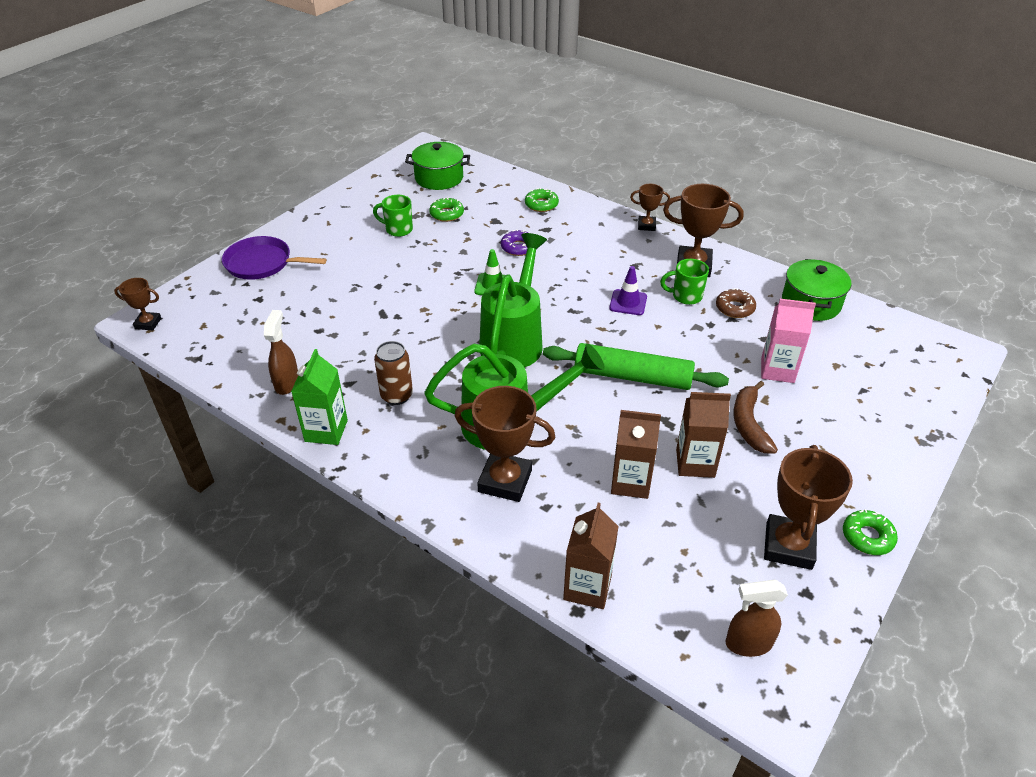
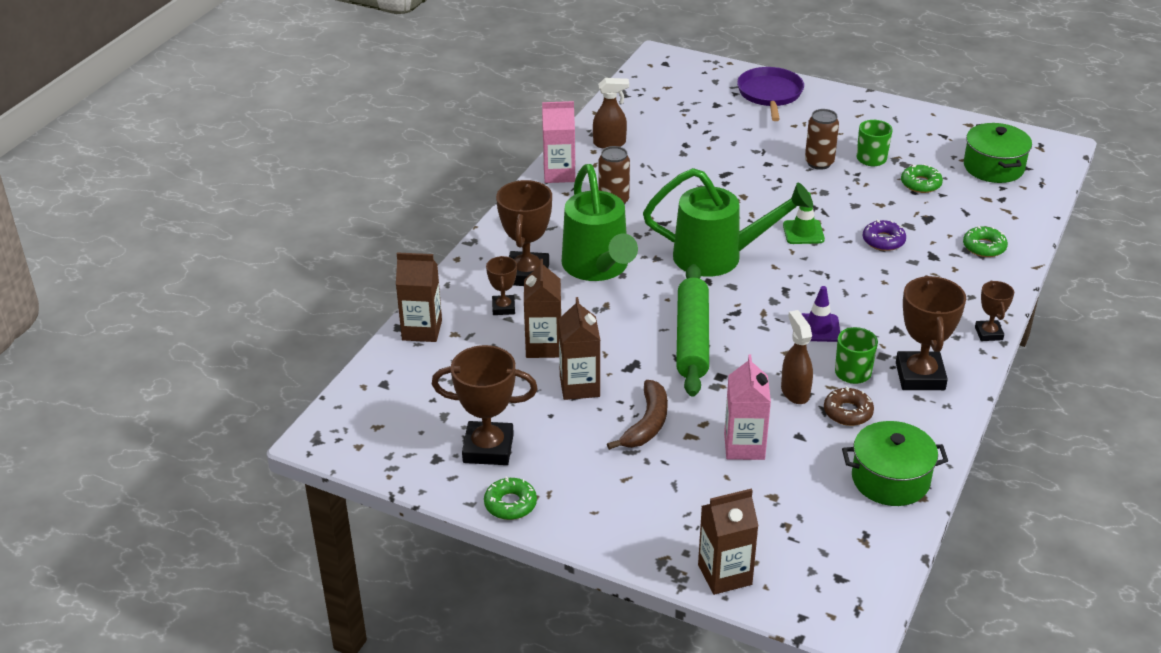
camera: 80 degrees right, 5 degrees down
(148, 323) = (658, 62): brown trophy -> brown trophy (503, 308)
(326, 431) = (559, 174): green carton -> pink carton
(391, 257) = (819, 163): none -> brown can
(748, 643) = (379, 421): brown spray bottle -> brown spray bottle (795, 392)
(749, 424) = (647, 423): brown banana -> brown banana turned 120 degrees clockwise
(930, 407) = (725, 574): none -> brown carton

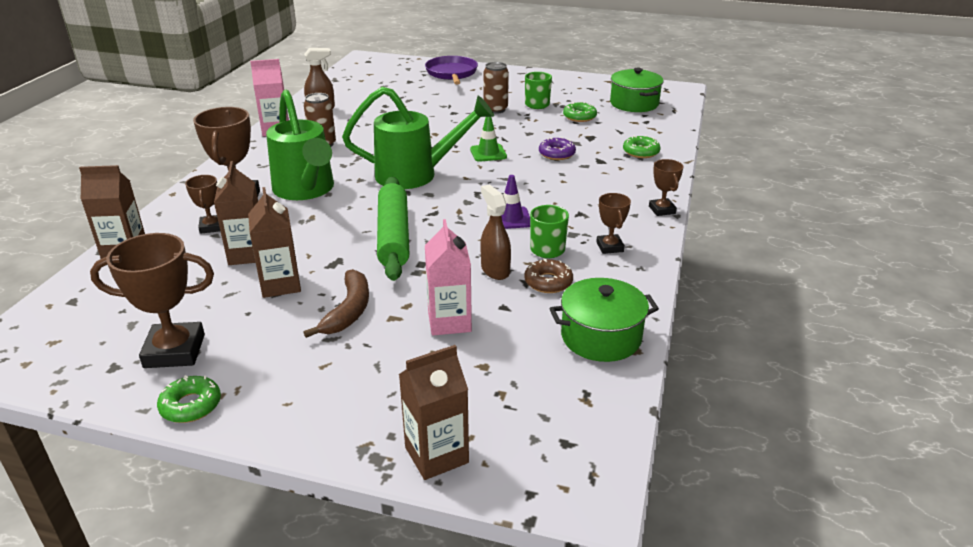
camera: 10 degrees left, 5 degrees down
(920, 376) = (610, 247): brown trophy -> brown trophy, size x0.55

